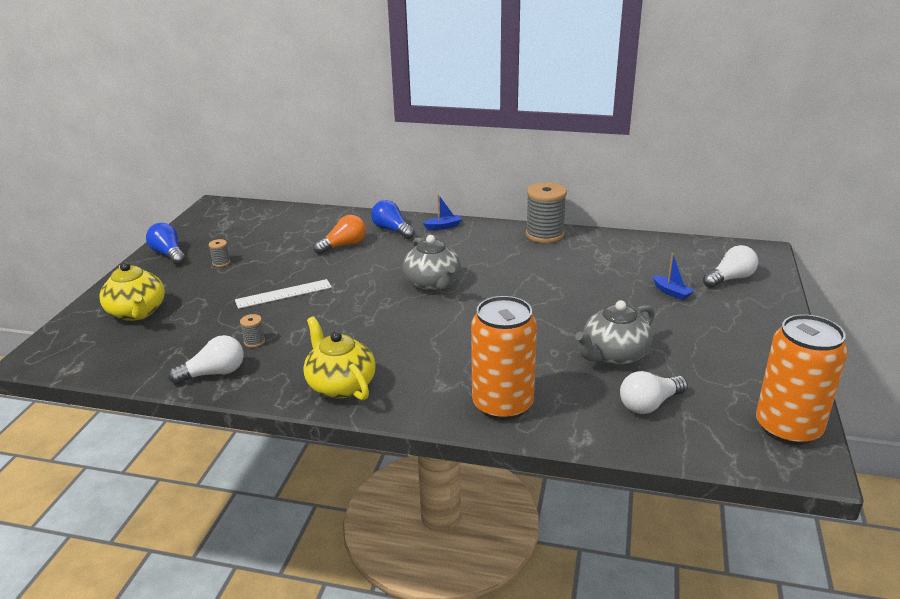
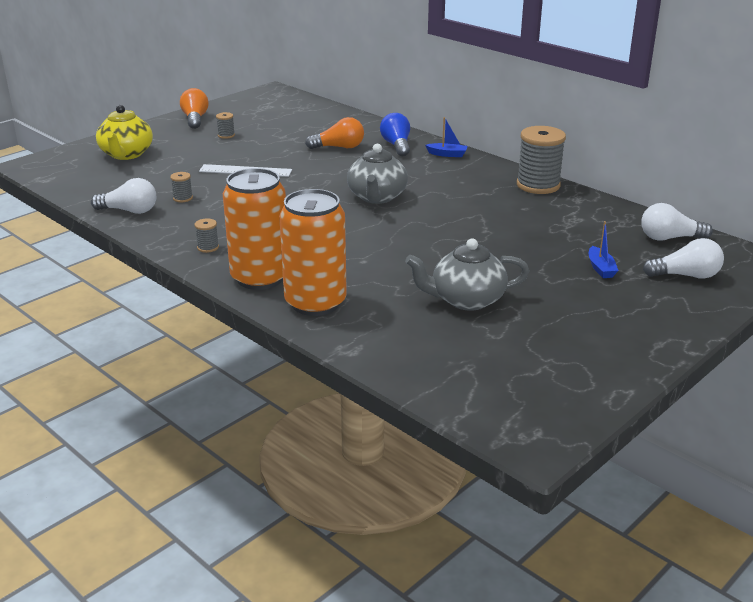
camera: 30 degrees right, 0 degrees up
(168, 254) = (195, 119): blue light bulb -> orange light bulb
(340, 385) = (208, 247): yellow teapot -> grey spool
(649, 404) = (445, 347): white light bulb -> white light bulb (669, 238)
(788, 428) = (555, 411): orange can -> orange can (260, 278)

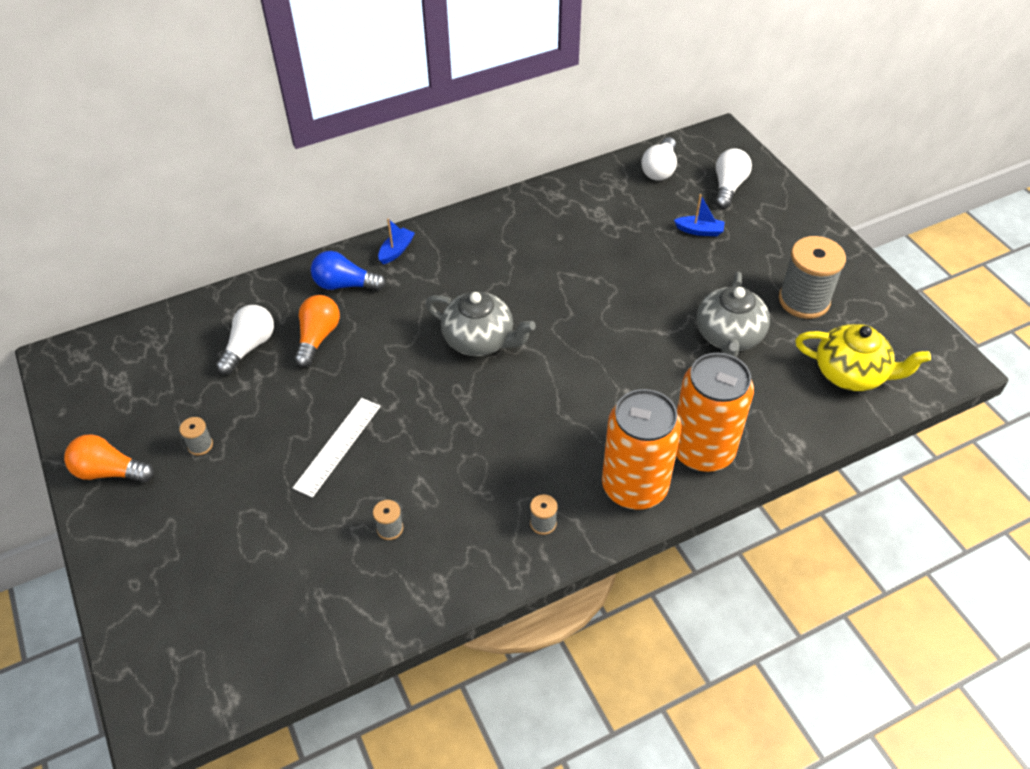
camera: 70 degrees left, 20 degrees up
(126, 154) = (195, 578): yellow teapot -> yellow teapot (851, 373)
(129, 211) = (400, 595): white light bulb -> white light bulb (249, 347)
(538, 185) = (513, 210): grey spool -> grey spool (804, 300)

